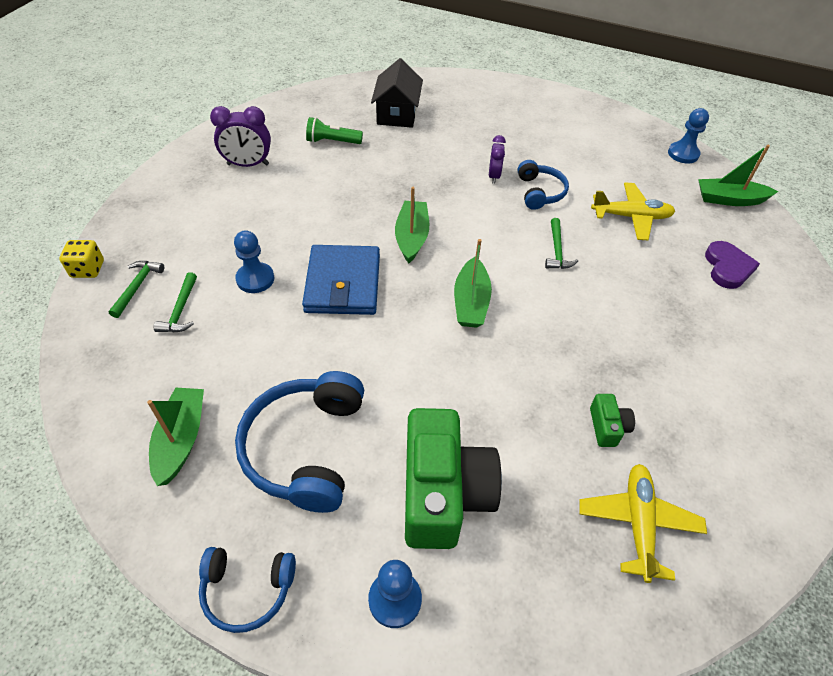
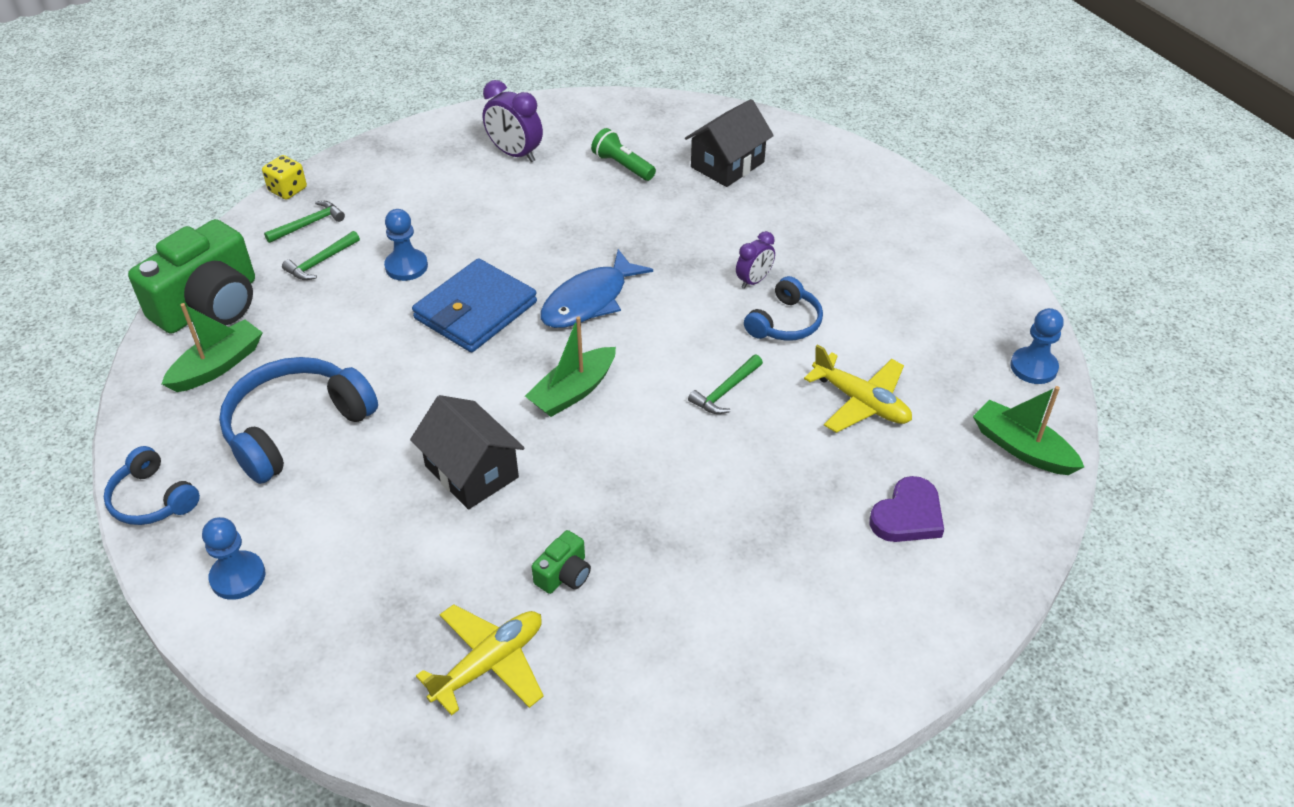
camera: 40 degrees right, 5 degrees down
(412, 237) = (589, 300): green boat -> blue fish
(443, 493) = (359, 529): green camera -> green camera (209, 305)
(470, 397) = (471, 472): none -> black house

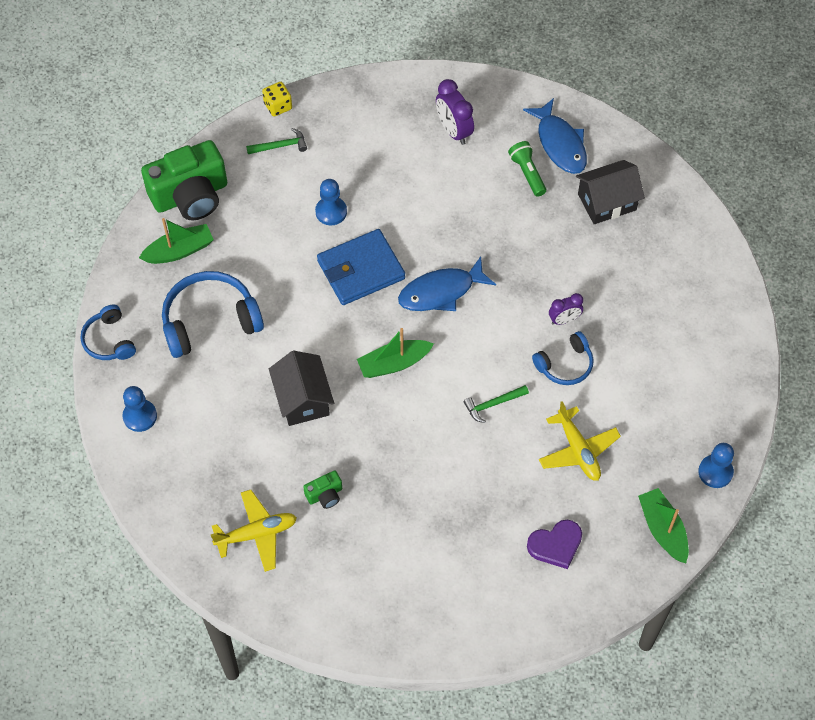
camera: 25 degrees right, 15 degrees up
(320, 262) = (275, 185): green hammer -> none
(642, 132) = (560, 143): none -> blue fish

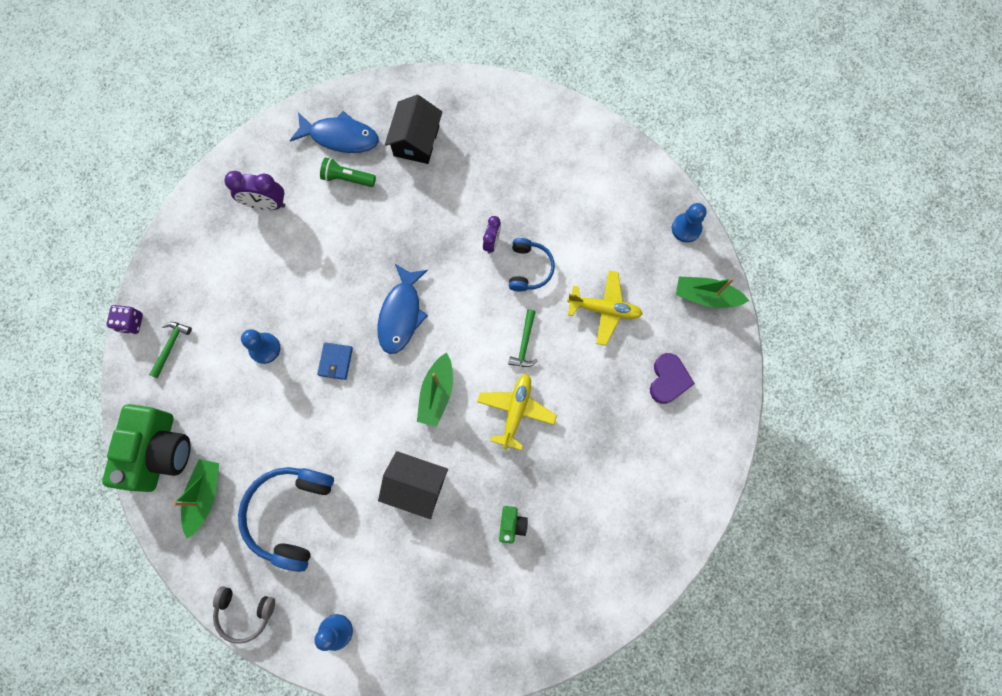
camera: 55 degrees left, 15 degrees up
(109, 340) = (245, 612): blue headphones -> grey headphones
(257, 534) = (508, 602): yellow plane -> yellow plane (516, 411)
(278, 106) = (131, 322): yellow dice -> purple dice
(361, 270) = (335, 361): blue wallet -> blue wallet, size x0.50

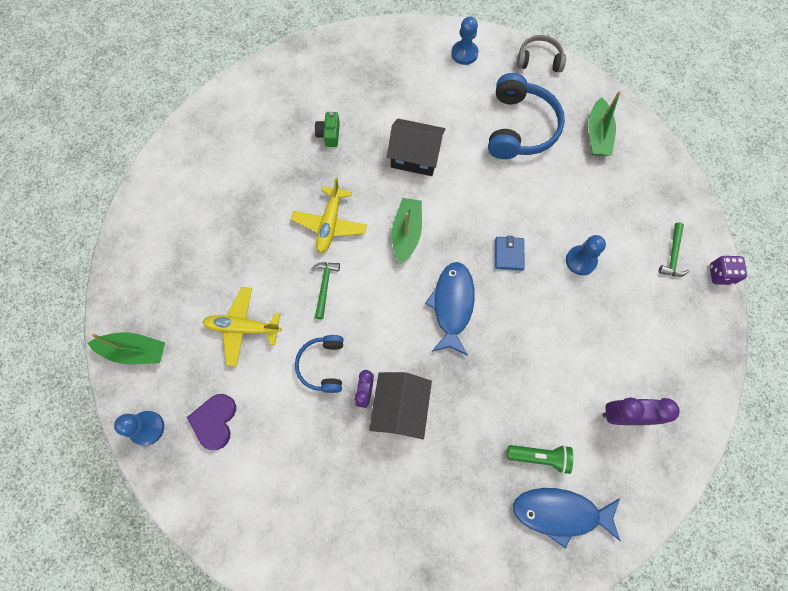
camera: 175 degrees right, 5 degrees down
(159, 451) = (649, 165): green camera -> none
(416, 141) = (467, 516): black house -> black house (400, 408)
(668, 379) = (182, 264): purple heart -> purple heart (215, 421)

